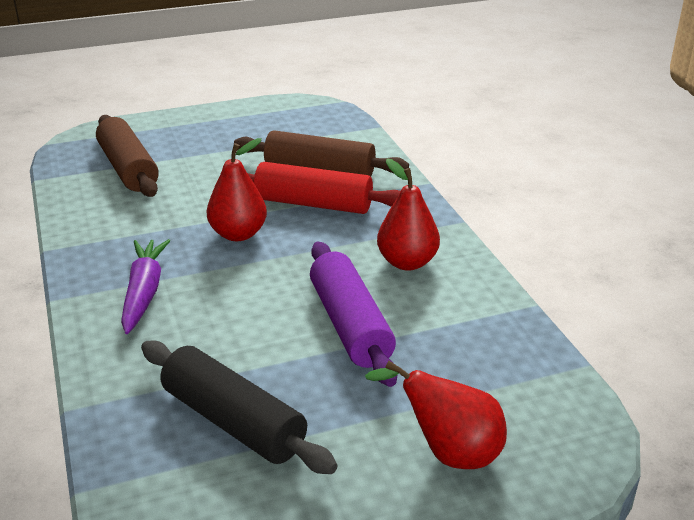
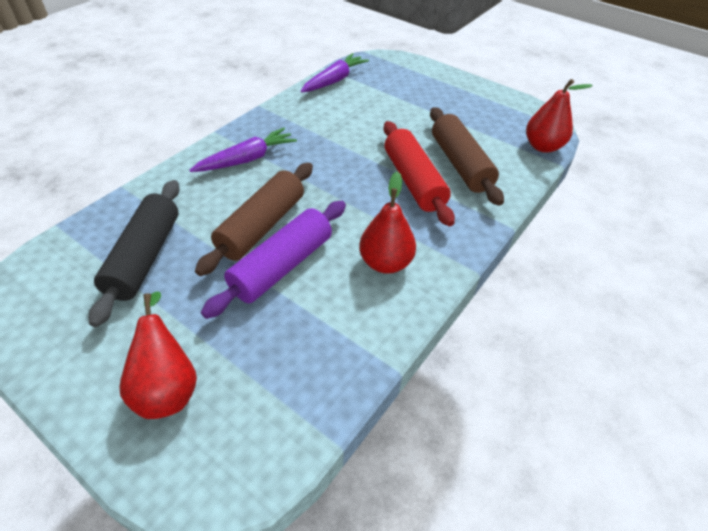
camera: 55 degrees right, 15 degrees up
(75, 182) = (335, 80): none -> purple carrot
(128, 168) = (370, 89): brown rolling pin -> brown rolling pin (262, 226)
(238, 234) = (342, 165): red pear -> red pear (542, 146)

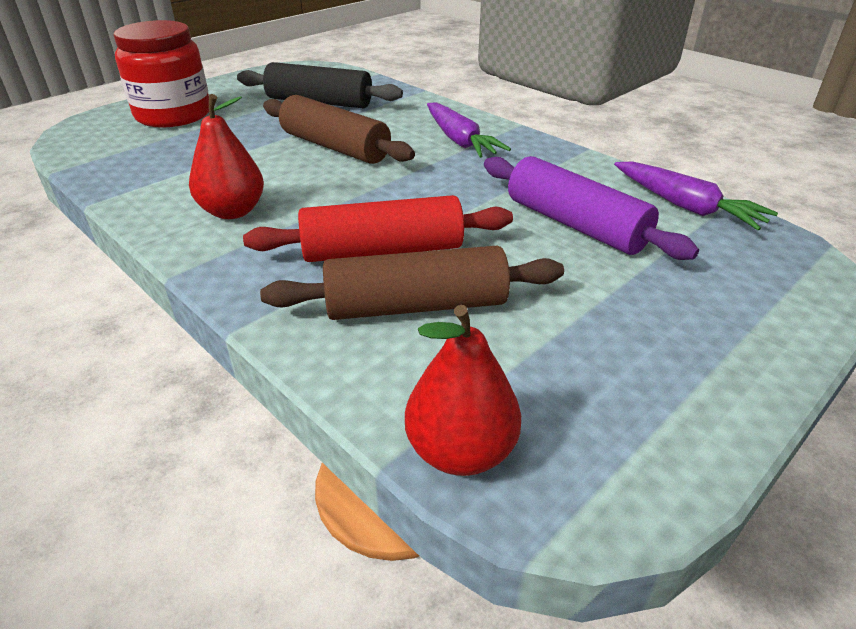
camera: 100 degrees right, 10 degrees down
(168, 387) = (173, 115): red pear -> red jar
(282, 266) = (269, 155): purple rolling pin -> purple rolling pin (575, 224)

